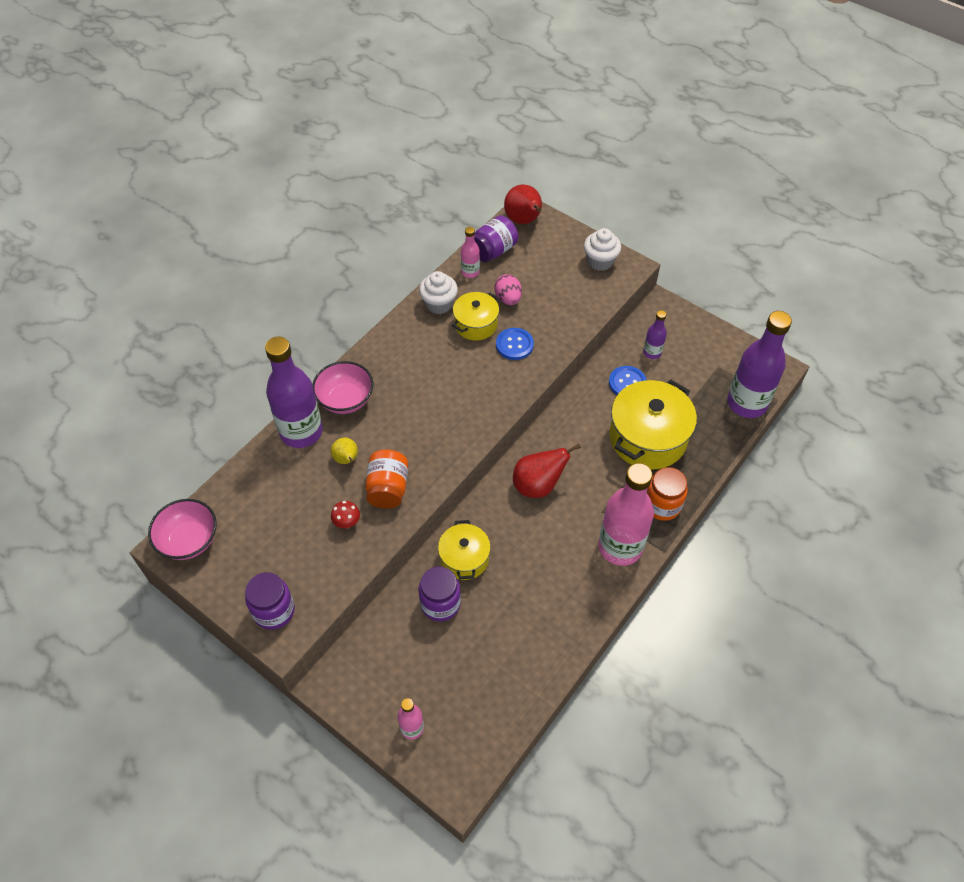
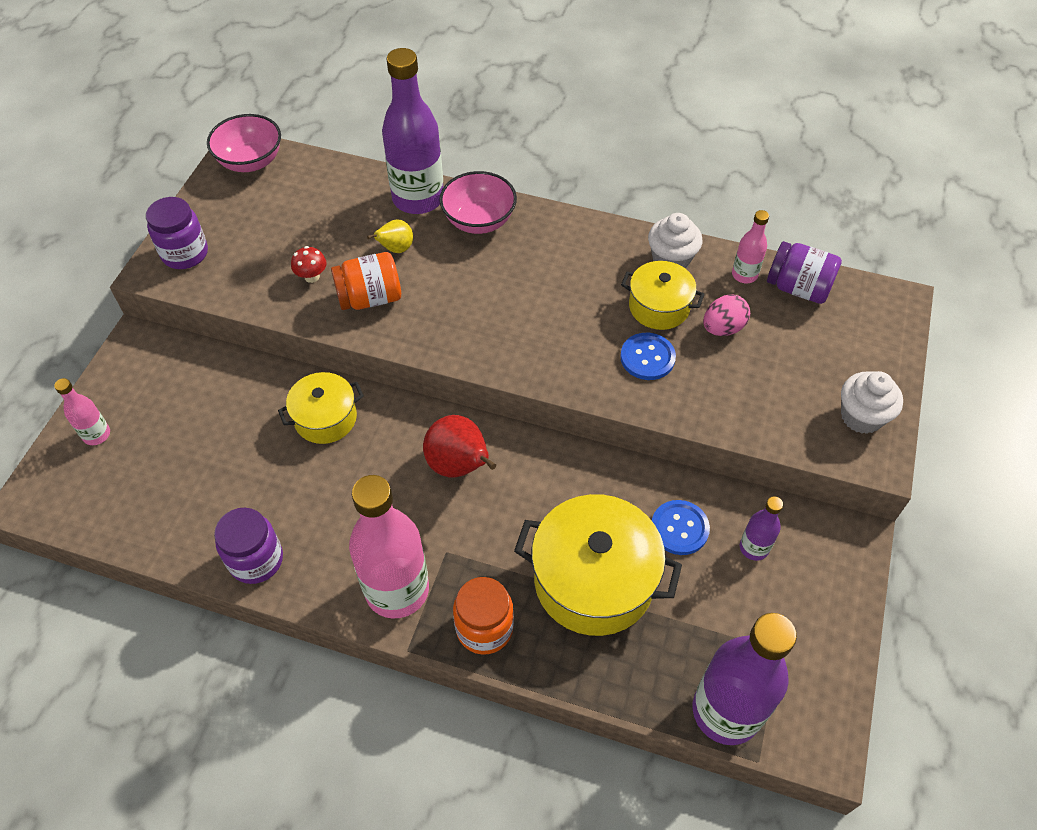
camera: 70 degrees right, 0 degrees up
(440, 603) = (258, 413): purple jar -> purple jar (256, 560)
(524, 220) = (877, 305): red pear -> none

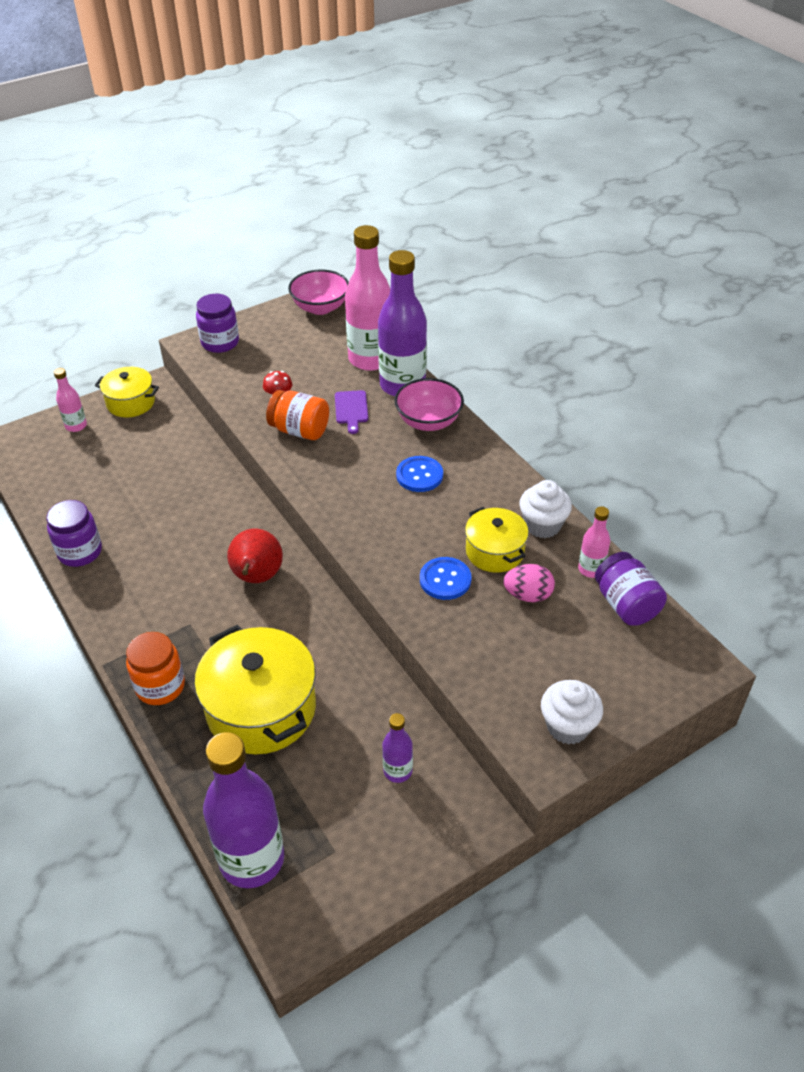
camera: 40 degrees right, 10 degrees down
(325, 418) = (209, 496): yellow pot -> yellow pot (131, 402)
(396, 249) = (351, 409): yellow pear -> purple cutting board
(397, 590) = (136, 625): pink bottle -> pink bottle (370, 359)
(679, 528) = (358, 719): blue button -> blue button (419, 475)

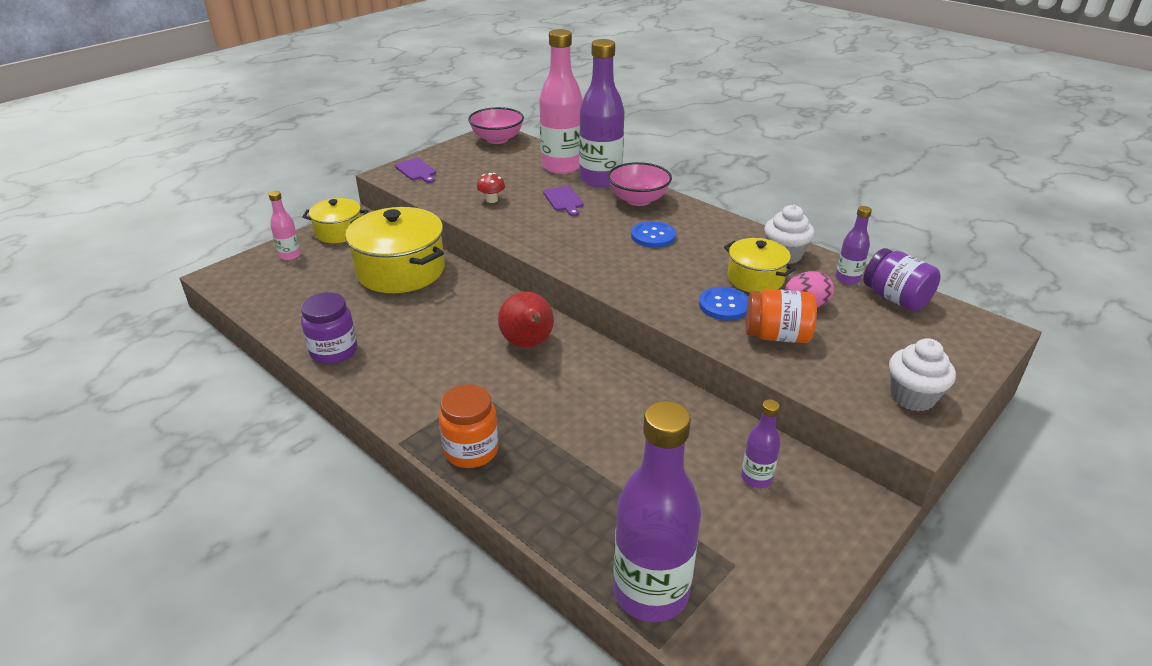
camera: 15 degrees left, 10 degrees down
(220, 343) = (416, 170): purple jar -> purple cutting board
(261, 709) = (588, 451): yellow pot -> yellow pot (400, 270)
(300, 430) = (524, 219): orange jar -> orange jar (777, 336)
(591, 569) = (847, 279): pink bottle -> purple bottle

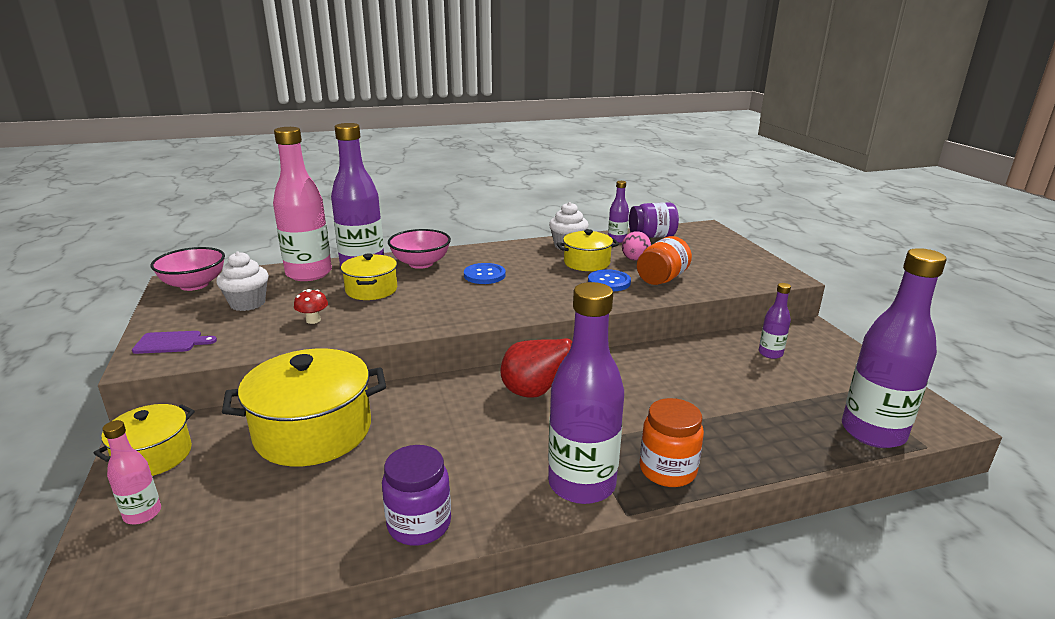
camera: 60 degrees left, 10 degrees down
(421, 408) = (581, 484): none -> purple bottle
(563, 200) = (371, 290): purple cutting board -> yellow pot
(912, 397) = (754, 266): white cupcake -> white cupcake (247, 303)

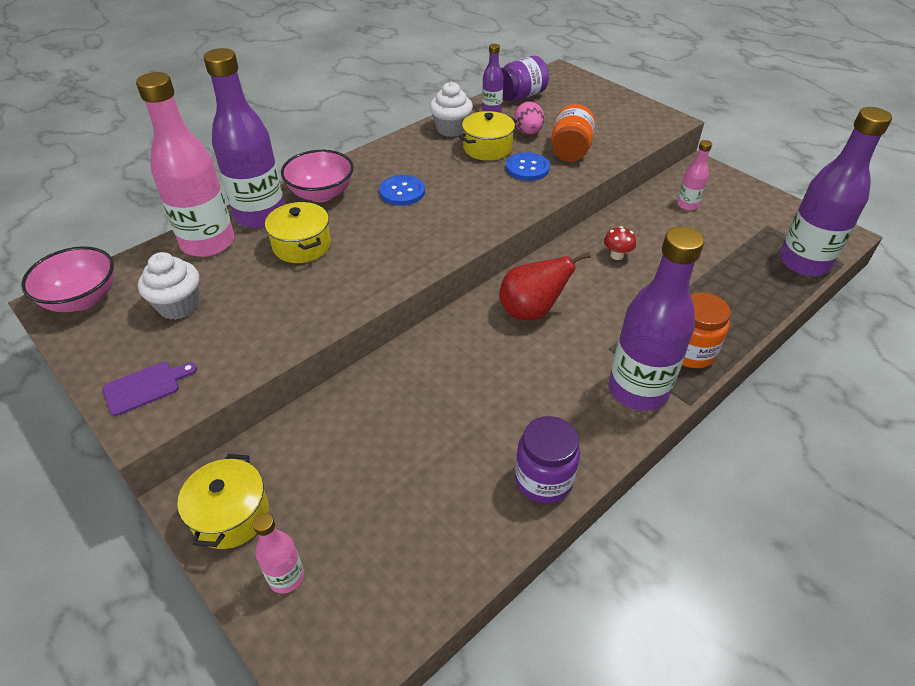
camera: 25 degrees left, 20 degrees up
(313, 320) = (278, 305): red mushroom -> red mushroom (617, 255)
(313, 431) = (367, 426): yellow pot -> none
(770, 353) = (687, 205): purple bottle -> pink bottle

